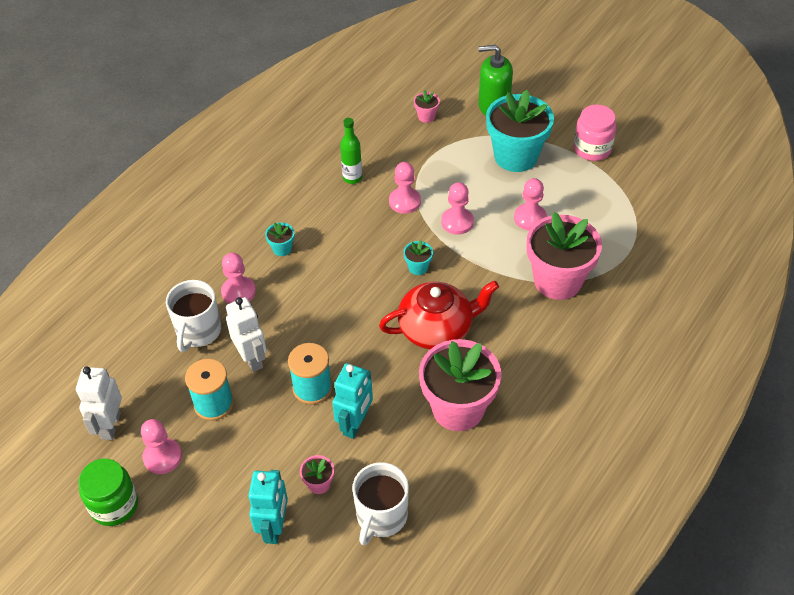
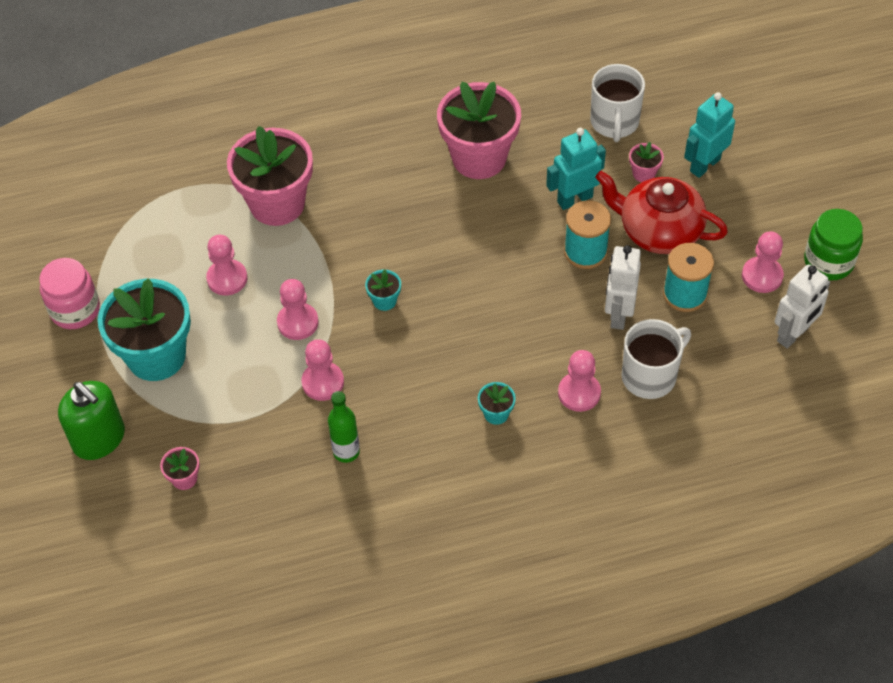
camera: 140 degrees left, 5 degrees up
(381, 516) = (614, 122): white mug -> white mug turned 120 degrees clockwise
(437, 329) = (428, 232): red teapot -> red teapot (659, 231)

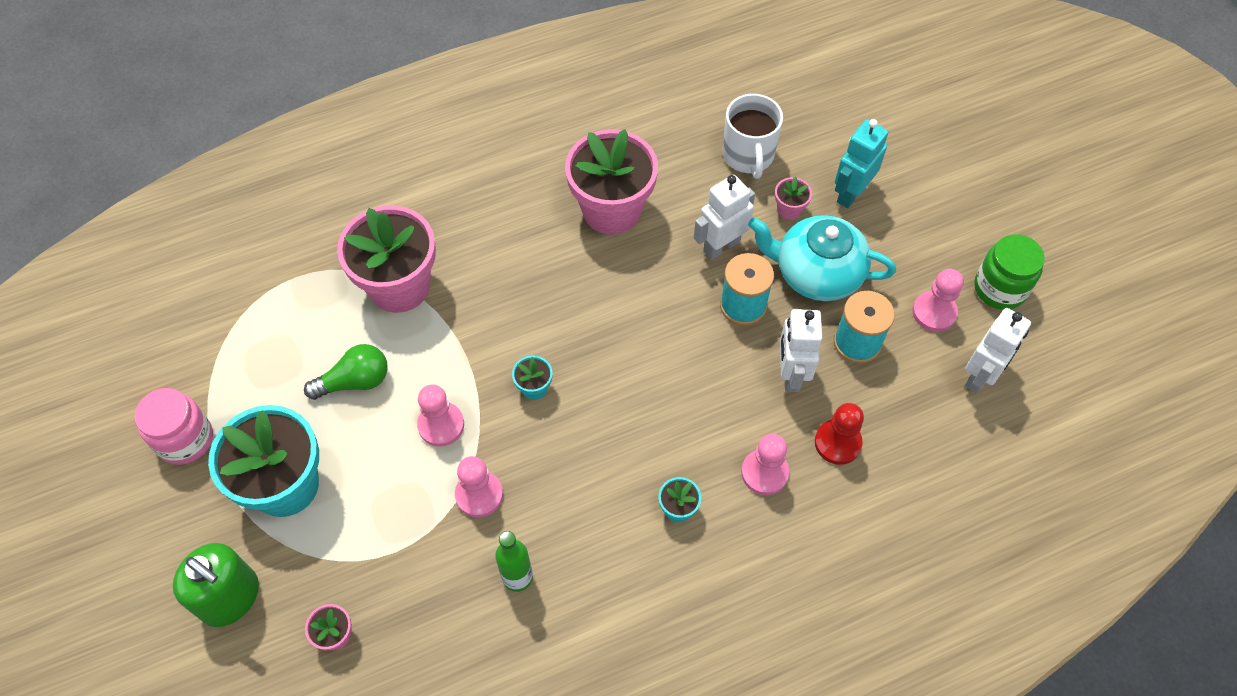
camera: 10 degrees left, 5 degrees up
(227, 278) = (355, 381): pink pawn -> green light bulb
(574, 199) = (721, 246): turquoise robot -> white robot
(650, 376) = (837, 443): white mug -> red pawn
(659, 231) = (816, 273): red teapot -> turquoise teapot

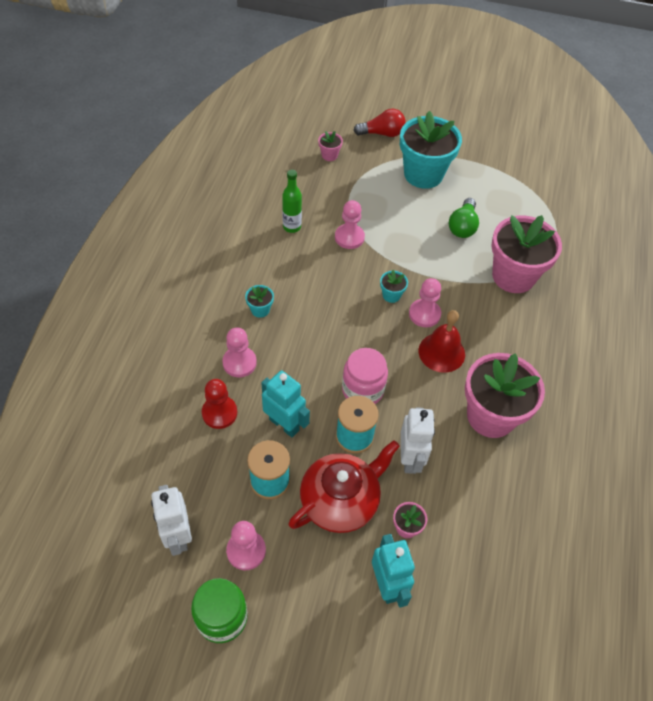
camera: 125 degrees right, 5 degrees down
(185, 439) = (482, 154): pink jar -> pink jar (362, 390)
(230, 597) = (382, 133): green soap dispenser -> red light bulb
(441, 425) = (404, 245): pink pawn -> pink pawn (424, 314)
(572, 293) = (441, 352): none -> red bell
(748, 155) = (477, 539): white mug -> none
(791, 374) = (284, 424): white robot -> turquoise robot
(816, 273) = (340, 501): turquoise teapot -> red teapot

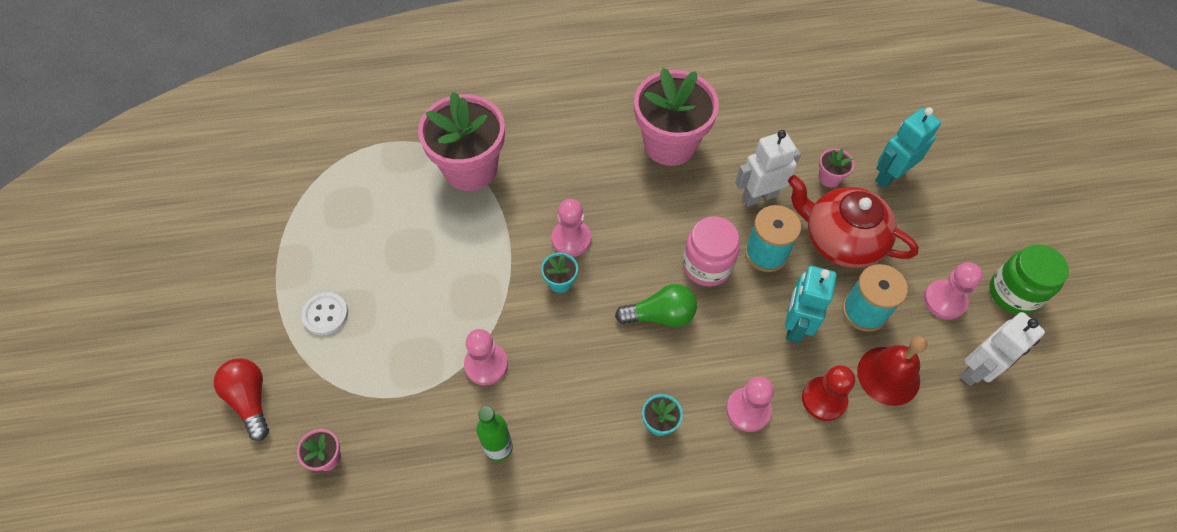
camera: 110 degrees left, 5 degrees up
(423, 174) = (325, 314): turquoise flower pot -> white button
(441, 352) = (616, 207): red bell -> red bell (888, 375)
(462, 226) = (409, 240): green light bulb -> green light bulb (660, 315)

